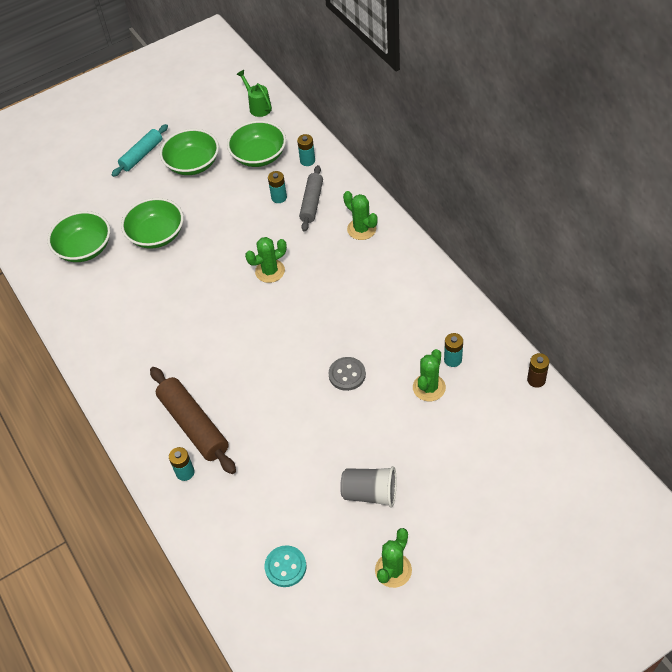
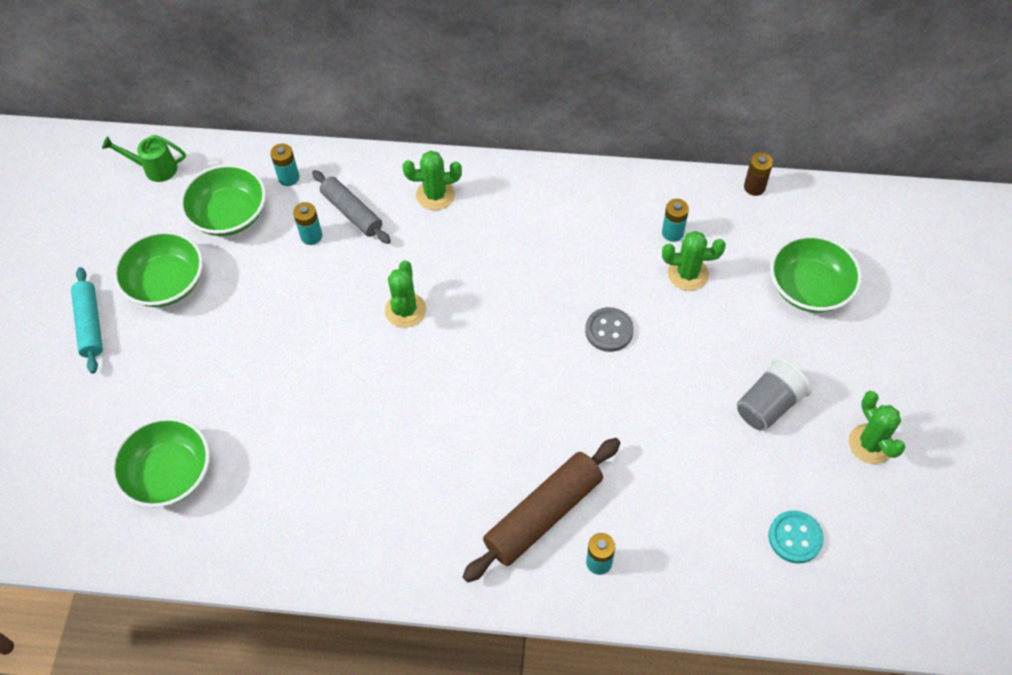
camera: 55 degrees left, 5 degrees up
(156, 235) = (233, 385): green bowl -> green bowl (809, 288)
(193, 425) = (543, 515): brown rolling pin -> brown rolling pin turned 45 degrees counterclockwise
(429, 387) = (688, 274): green cactus -> green cactus turned 60 degrees counterclockwise

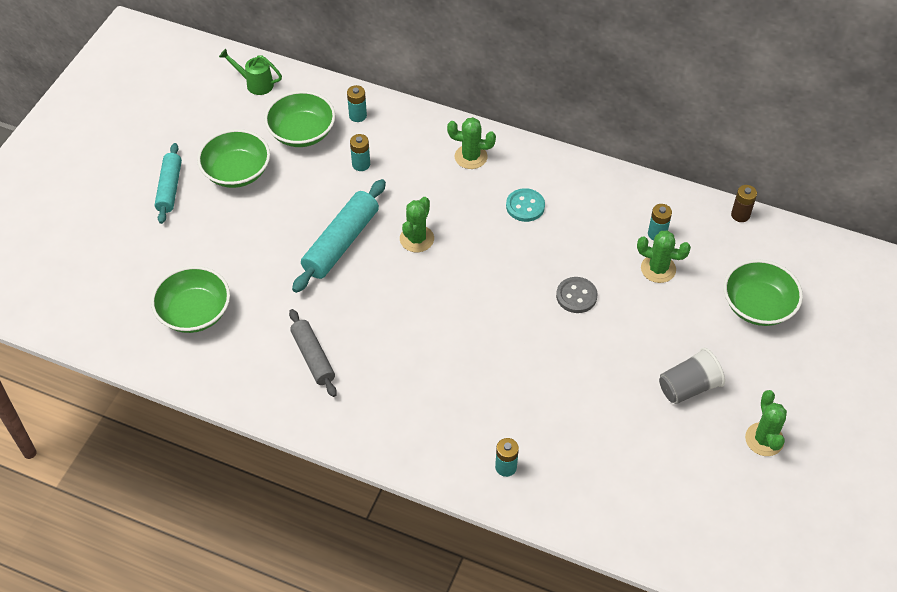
camera: 15 degrees right, 5 degrees down
(318, 338) = (341, 242): none -> turquoise rolling pin
(352, 212) = (399, 154): grey rolling pin -> grey rolling pin (313, 357)
(543, 515) = (474, 420): brown rolling pin -> none
(795, 537) = (673, 493): turquoise button -> turquoise button (525, 206)

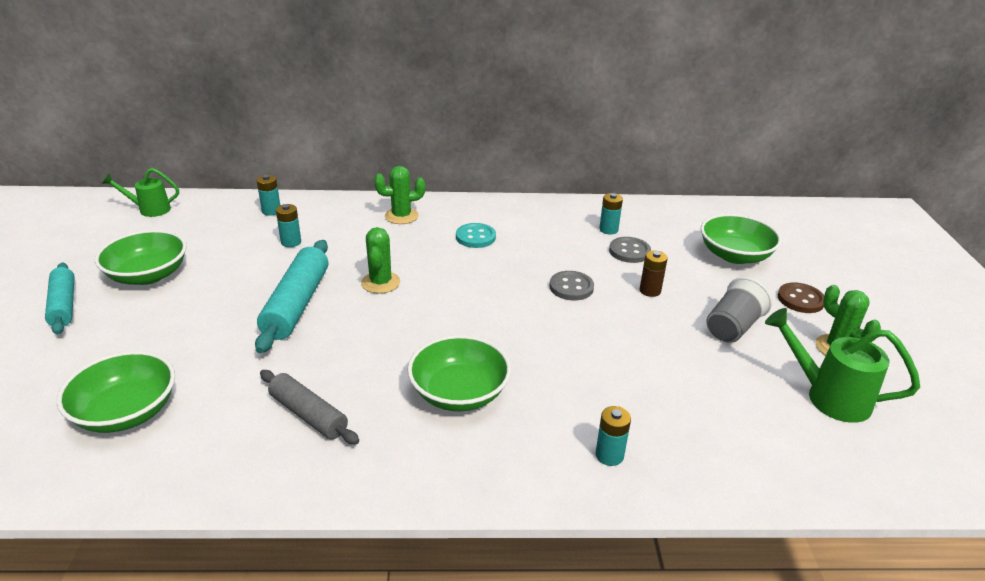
camera: 25 degrees left, 20 degrees down
(302, 132) = (215, 233): green bowl -> green bowl (459, 393)
(658, 269) = (629, 251): green cactus -> grey button
(714, 480) = (828, 397): none -> green watering can
(740, 215) = (666, 204): brown battery -> brown battery (650, 291)
(777, 378) = (800, 299): none -> brown button

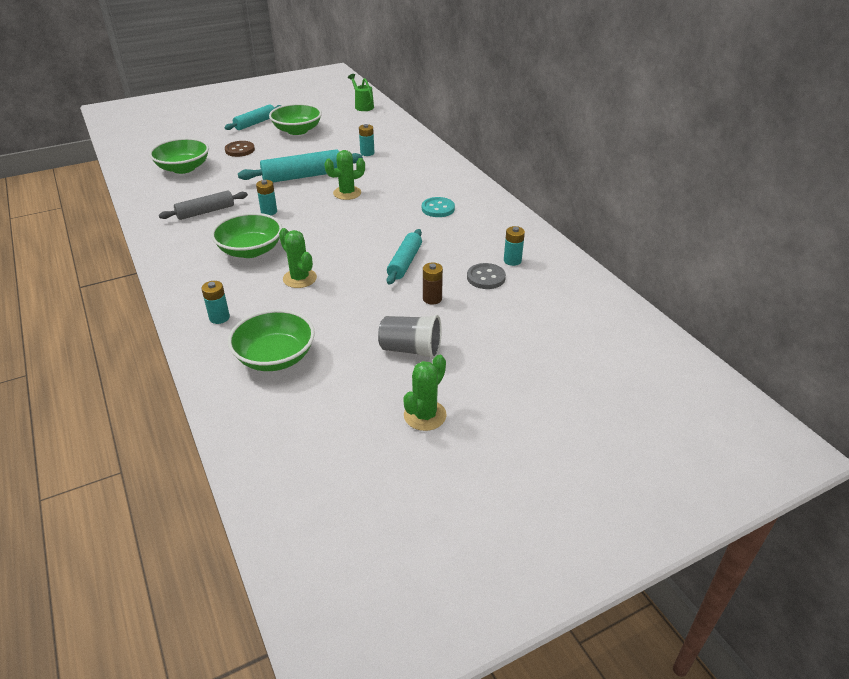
camera: 65 degrees right, 5 degrees up
(271, 211) = (397, 135): turquoise battery -> turquoise battery (269, 212)
(308, 415) = (205, 212): grey rolling pin -> grey rolling pin turned 45 degrees clockwise
(401, 216) = (437, 175): green cactus -> green cactus (299, 278)
(571, 287) = (405, 262): grey button -> turquoise rolling pin
(734, 255) = (538, 335): green bowl -> green bowl (275, 357)
(800, 299) = (492, 385): brown button -> brown button (240, 150)
(828, 397) = (345, 414): green watering can -> none

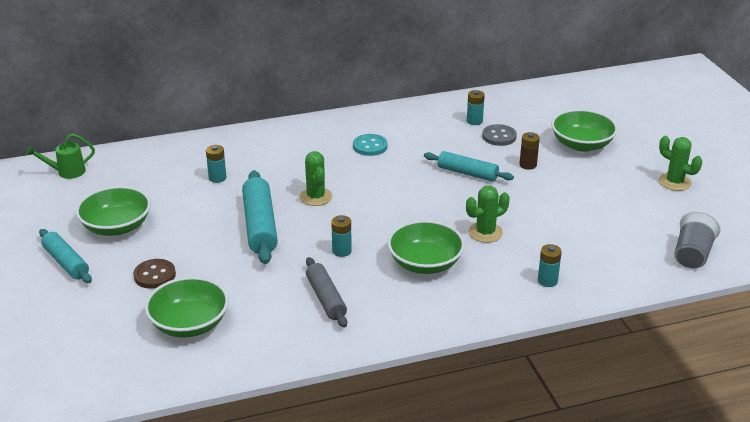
camera: 80 degrees left, 5 degrees down
(275, 357) = (608, 248): green bowl -> green bowl (581, 144)
(411, 349) = (598, 181): grey cup -> grey cup (692, 254)

